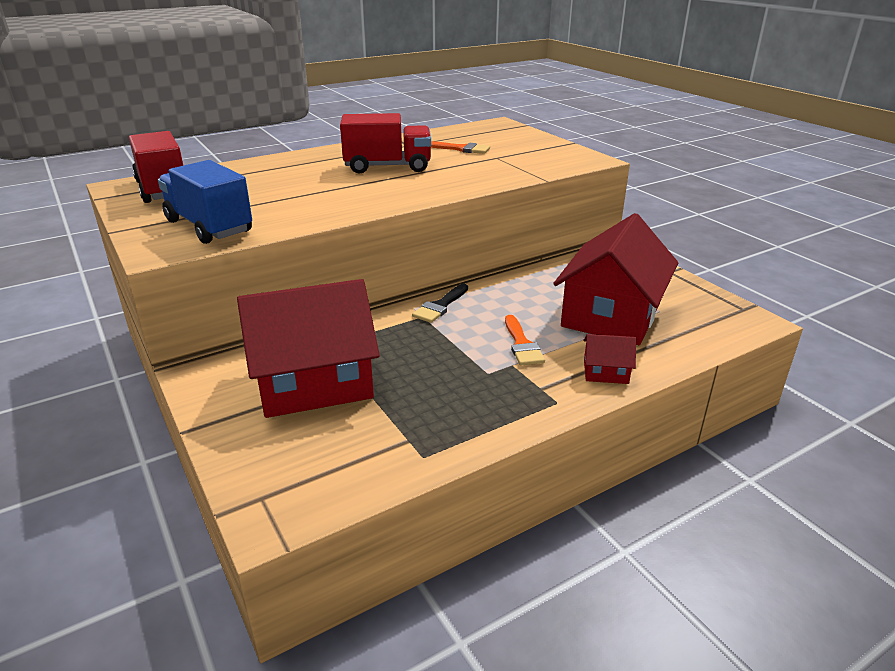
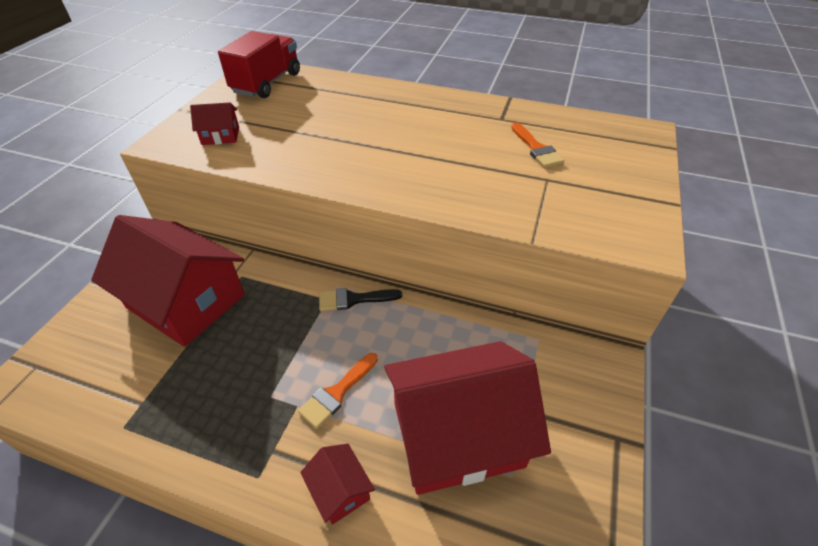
camera: 50 degrees right, 15 degrees up
(209, 226) = (220, 136): blue truck -> red house
(387, 167) = (433, 138): red truck -> none

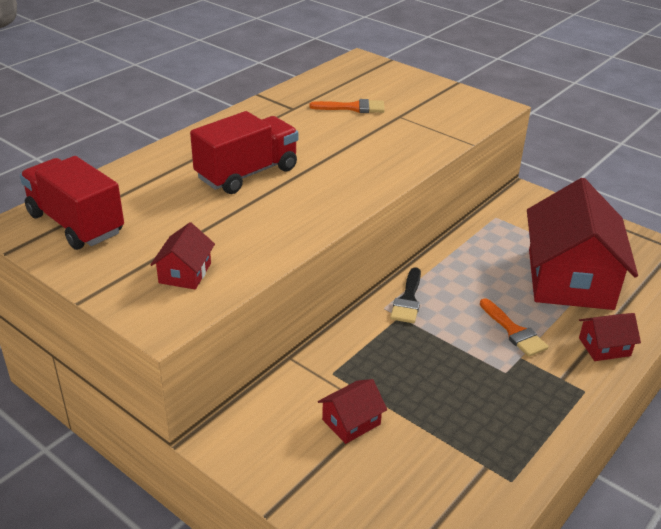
camera: 70 degrees left, 10 degrees down
(186, 301) = (351, 422): red house -> red house, size x0.41
(371, 125) = (247, 174): none -> red truck

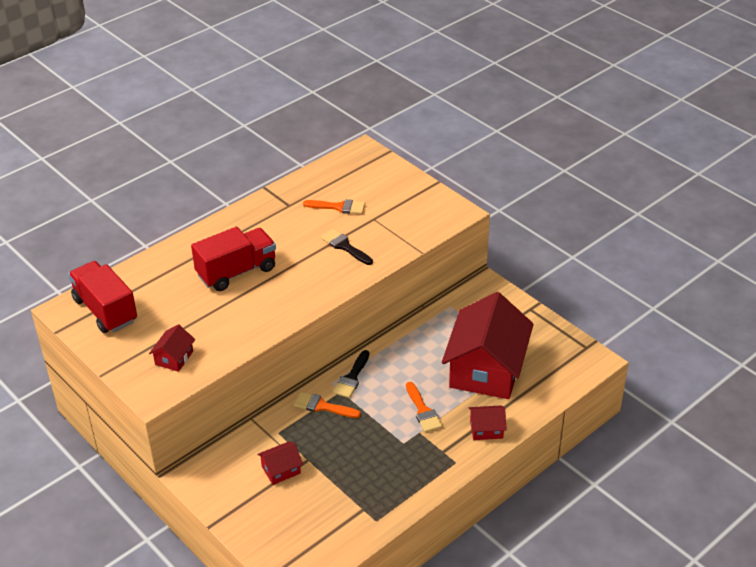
camera: 10 degrees right, 5 degrees up
(375, 143) = (345, 246): none -> black brush
(382, 336) = (322, 406): none -> orange brush

